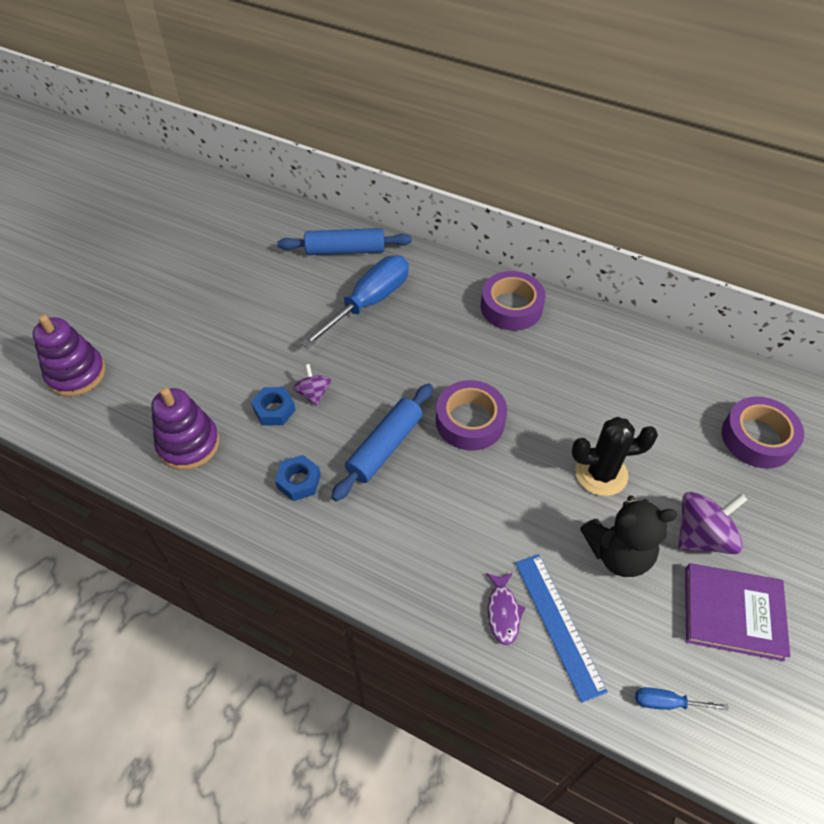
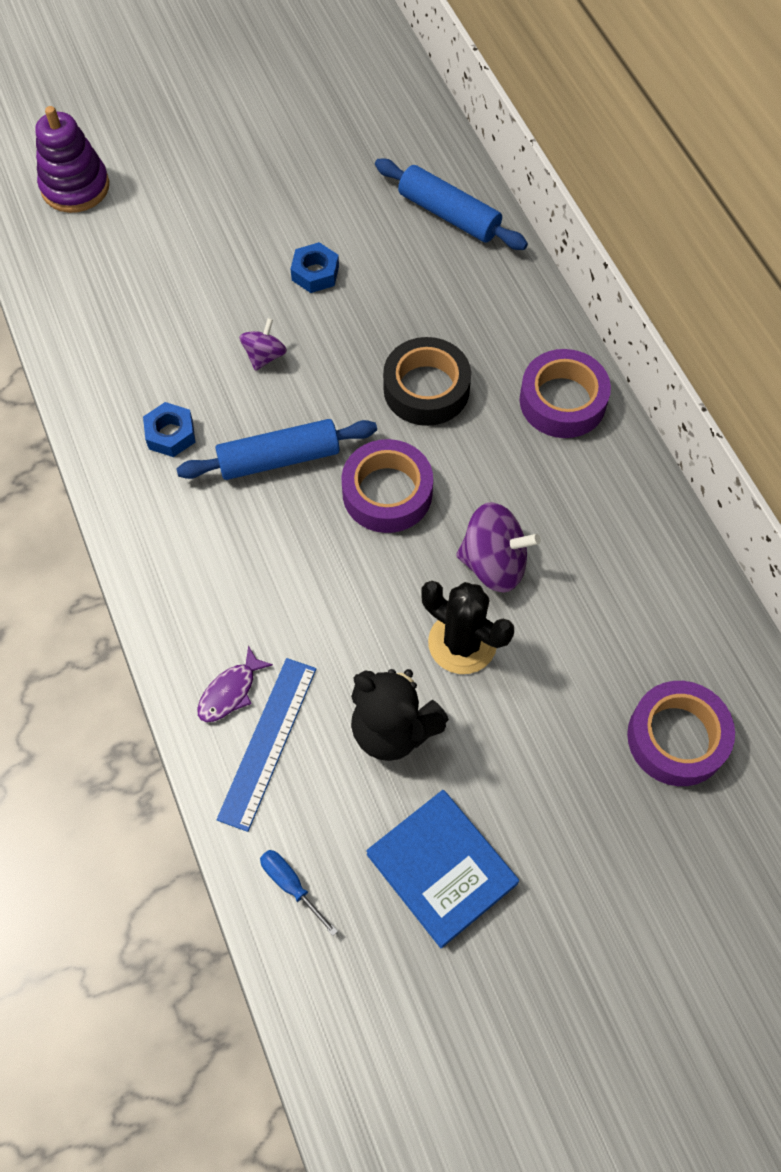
camera: 40 degrees right, 10 degrees up
(189, 444) = (110, 327): purple stacking toy -> none
(274, 410) = (213, 347): blue nut -> blue nut (315, 273)
(368, 303) = (413, 293): blue screwdriver -> none
(431, 349) = (426, 389): none -> black tape
(701, 536) = (495, 779): purple spinning top -> purple spinning top (494, 563)
(732, 613) = (441, 869): purple book -> blue book

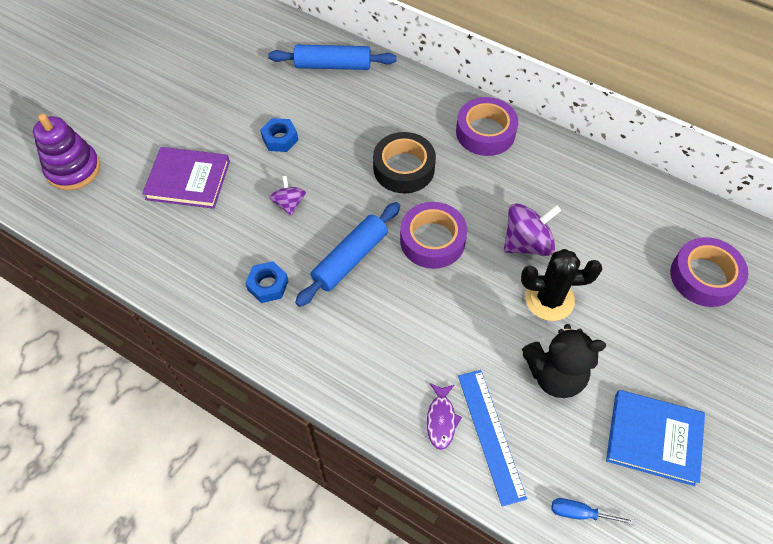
camera: 35 degrees left, 5 degrees down
(180, 266) = (188, 180): none -> purple book

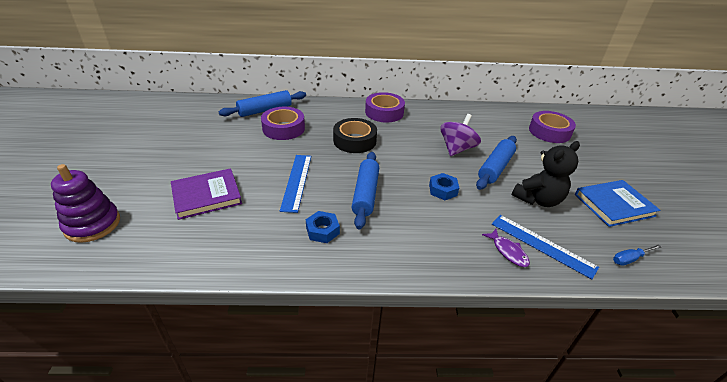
camera: 35 degrees left, 20 degrees down
(280, 139) = (260, 152): blue nut -> blue nut (443, 190)
(289, 204) = (297, 181): purple spinning top -> blue ruler
(432, 240) = (405, 166): purple tape -> purple tape (283, 128)
(549, 299) = (495, 168): black cactus -> blue rolling pin

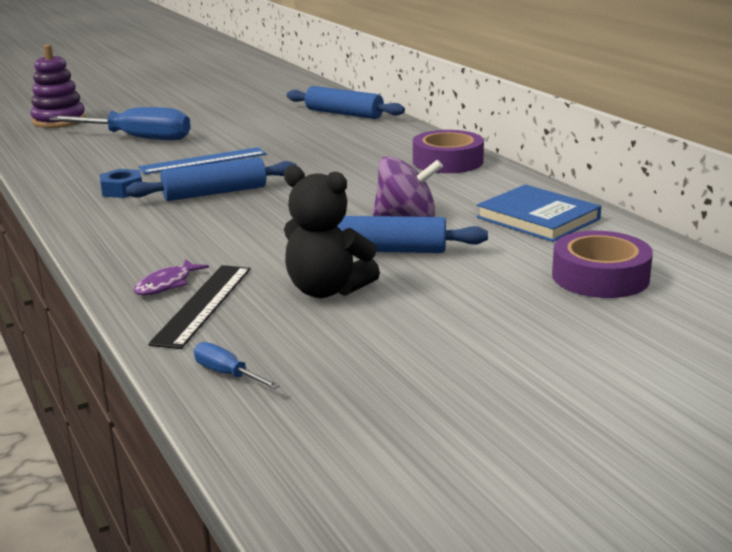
camera: 65 degrees right, 15 degrees down
(206, 196) = (137, 138): purple book -> blue screwdriver
(283, 128) = (313, 130): purple tape -> none
(354, 141) = (336, 164): black tape -> none
(443, 190) = (274, 228): blue nut -> none
(542, 245) = (203, 305): blue ruler -> black ruler
(614, 205) = (388, 354): blue book -> blue book (538, 218)

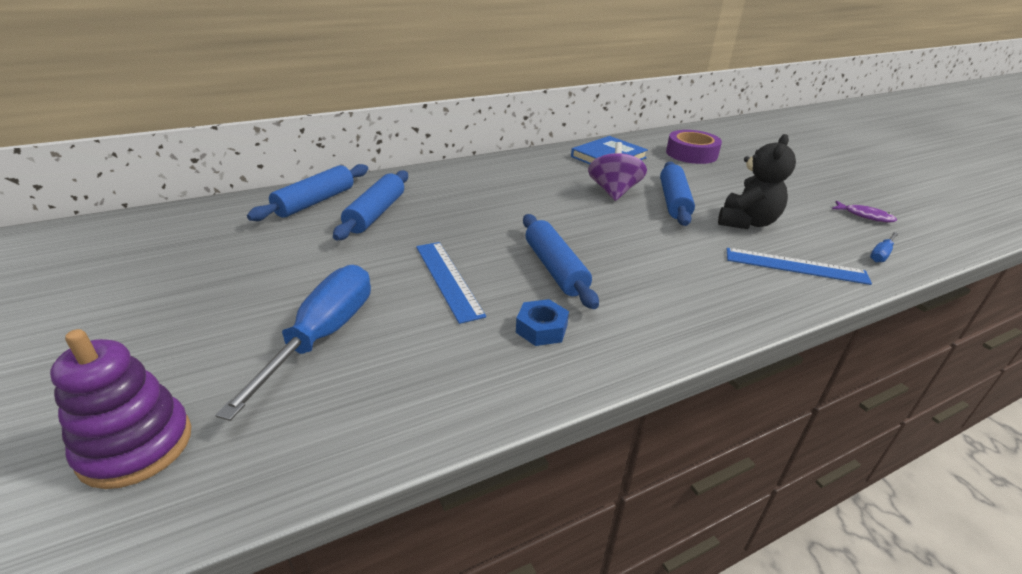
camera: 90 degrees left, 10 degrees up
(167, 284) = (771, 283): purple fish -> purple fish (865, 216)
(203, 305) = (795, 266): black ruler -> blue ruler
(323, 132) = (376, 213): none -> blue rolling pin
(447, 161) = (489, 171): purple tape -> none

